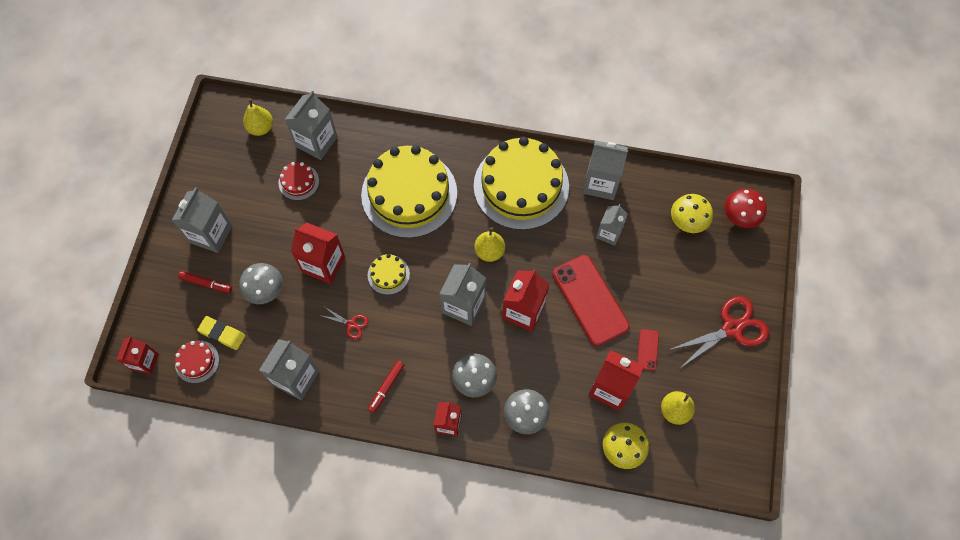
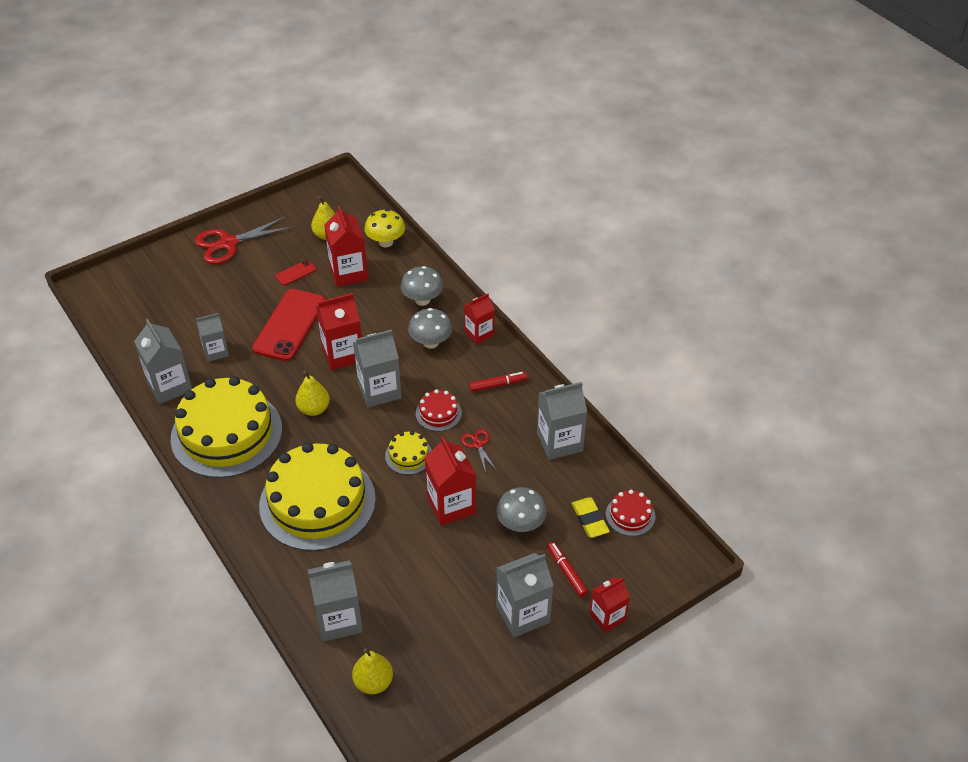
camera: 135 degrees left, 20 degrees down
(144, 361) = (676, 550): red carton -> red carton (607, 617)
(298, 182) = (396, 594): red cake -> red cake (438, 413)
(687, 222) = (155, 315): yellow mushroom -> none
(732, 328) = (228, 243): red scissors -> red scissors turned 45 degrees counterclockwise
(740, 217) = (119, 291): red mushroom -> none

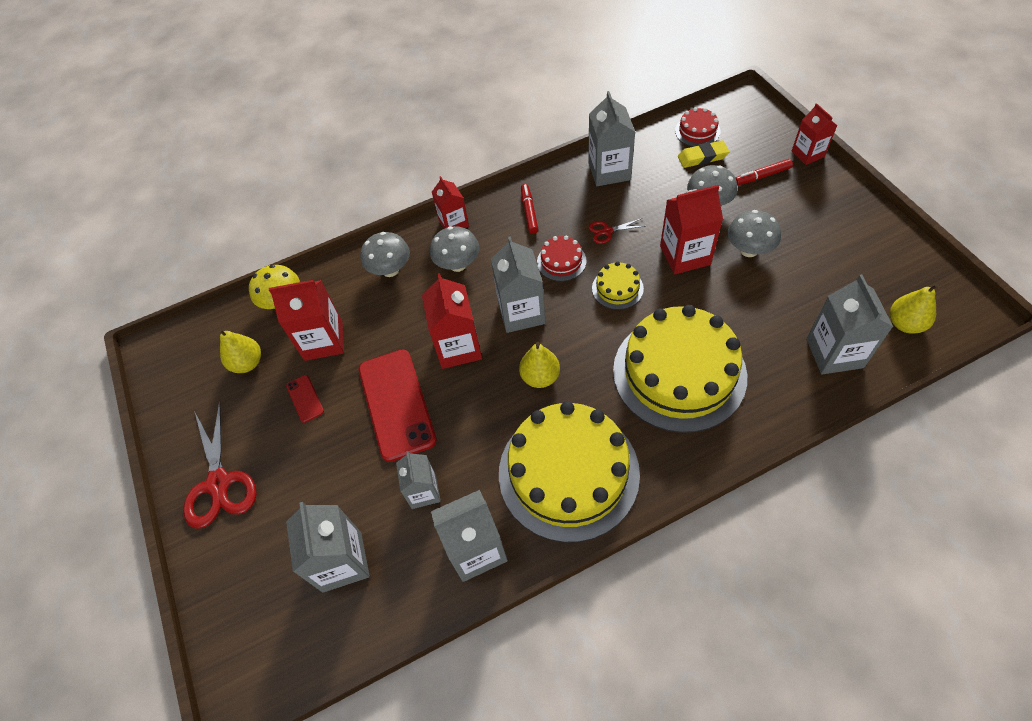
camera: 75 degrees left, 10 degrees up
(289, 325) = (397, 404): red phone -> red phone turned 45 degrees clockwise
(461, 557) = (749, 250): none -> grey mushroom
(523, 614) = (811, 208): grey carton -> grey carton (342, 561)

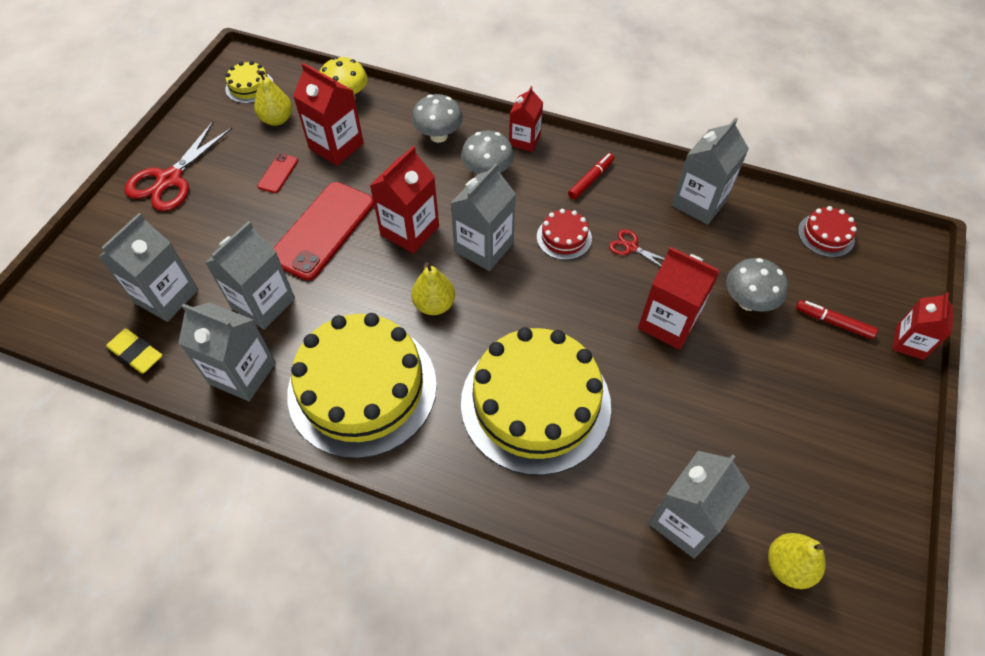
camera: 40 degrees right, 0 degrees up
(424, 492) = (263, 303): grey carton -> grey carton, size x1.55
(617, 288) = (578, 296): yellow cake -> yellow cake (249, 87)
(702, 157) = (799, 260): yellow eraser -> yellow eraser (136, 353)
(749, 250) = (730, 369): grey mushroom -> none

